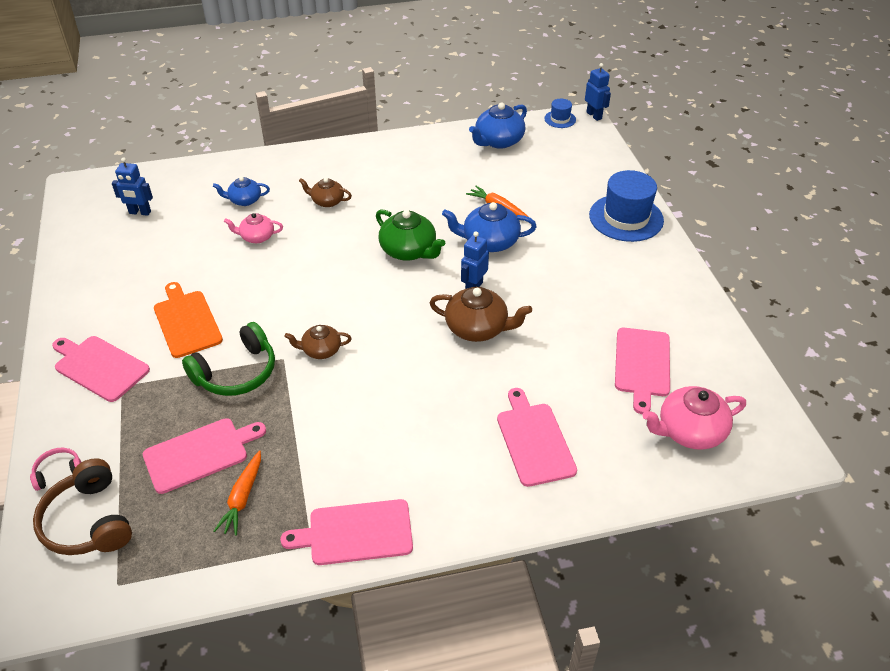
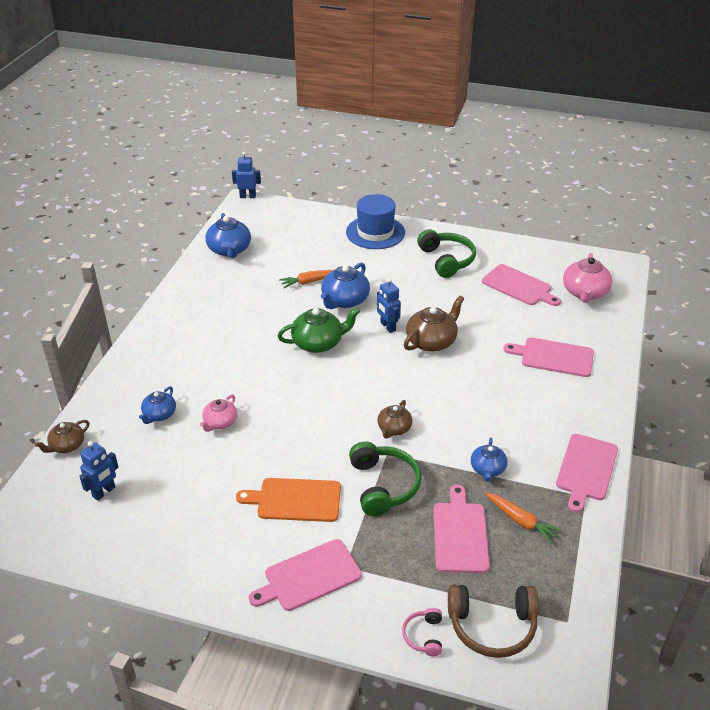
camera: 60 degrees left, 5 degrees down
(305, 444) = (487, 469): none -> blue teapot
(327, 201) = (212, 365): brown teapot -> brown teapot (67, 445)
(560, 119) = (235, 212): blue hat -> none
(632, 288) = (446, 260): none -> green headphones

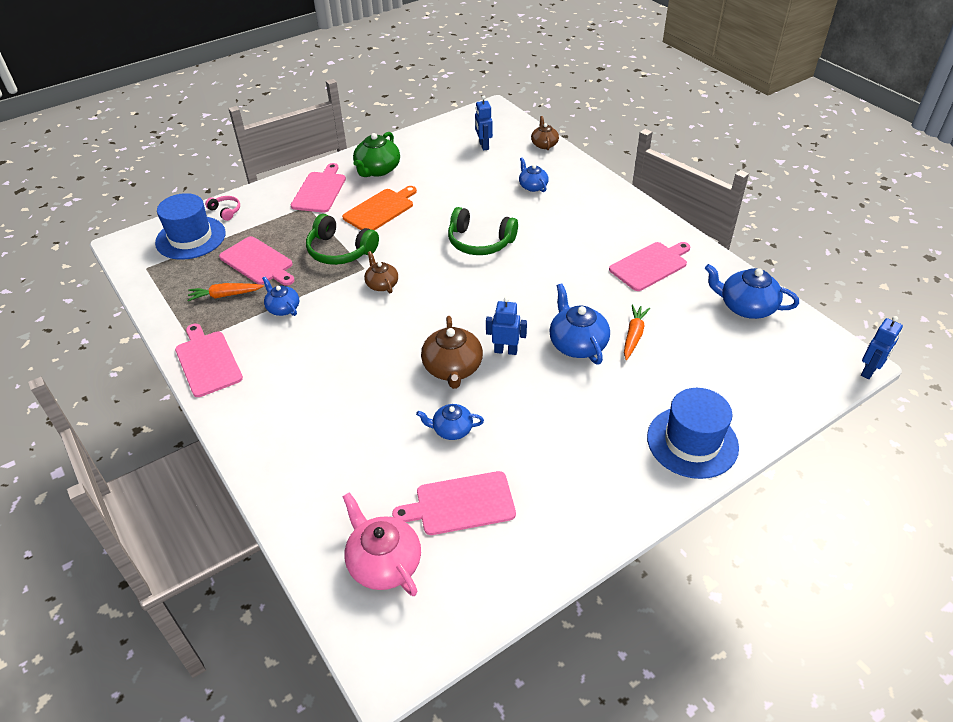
camera: 130 degrees right, 5 degrees up
(220, 422) = (492, 208): pink teapot -> none
(318, 343) = (530, 295): green teapot -> green teapot (377, 170)
(446, 260) = (574, 472): green headphones -> green headphones (480, 242)
(478, 315) = (452, 429): none -> blue teapot
(492, 626) = (190, 238): brown headphones -> blue hat
(554, 357) = (330, 442): pink cutting board -> pink cutting board (650, 265)

